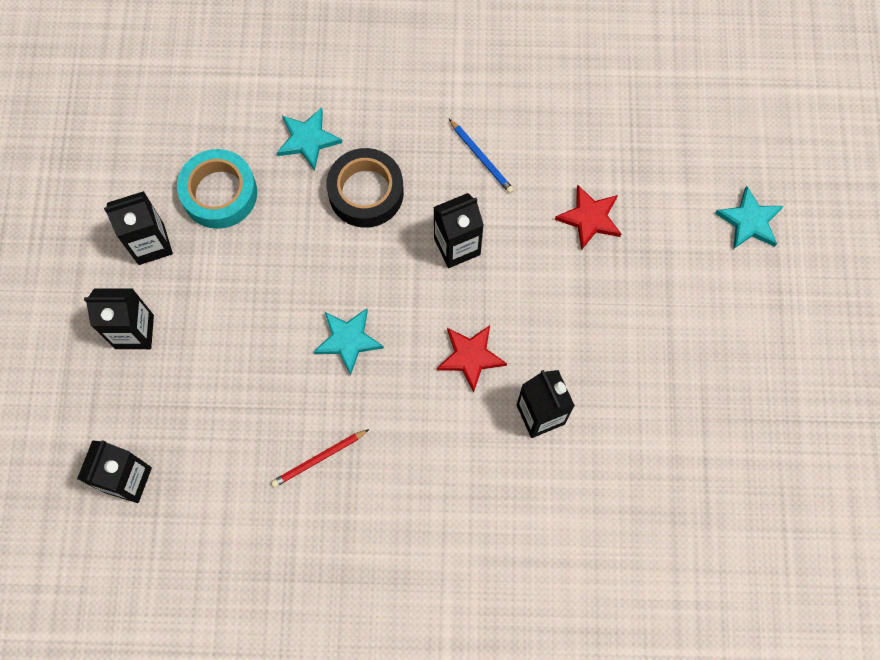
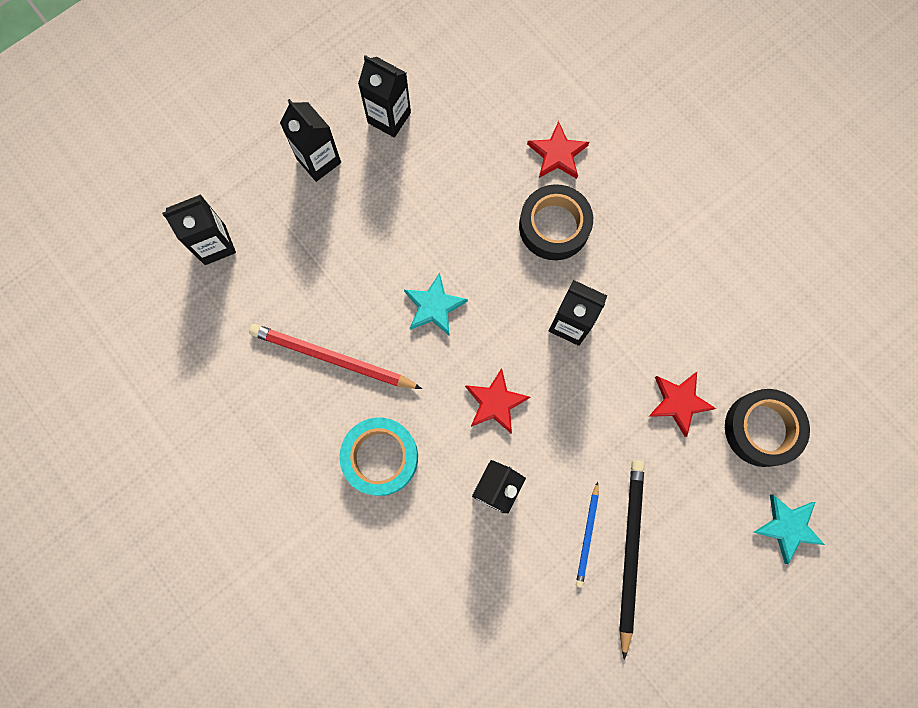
camera: 50 degrees right, 5 degrees up
(219, 193) = (464, 130): turquoise tape -> turquoise tape (380, 457)
(308, 140) = (557, 154): turquoise star -> red star
(319, 459) = (332, 358): red pencil -> red pencil, size x1.82
(481, 158) = (654, 284): blue pencil -> blue pencil (587, 536)
(661, 176) = (761, 429): none -> black tape
(675, 352) = (629, 552): none -> black pencil

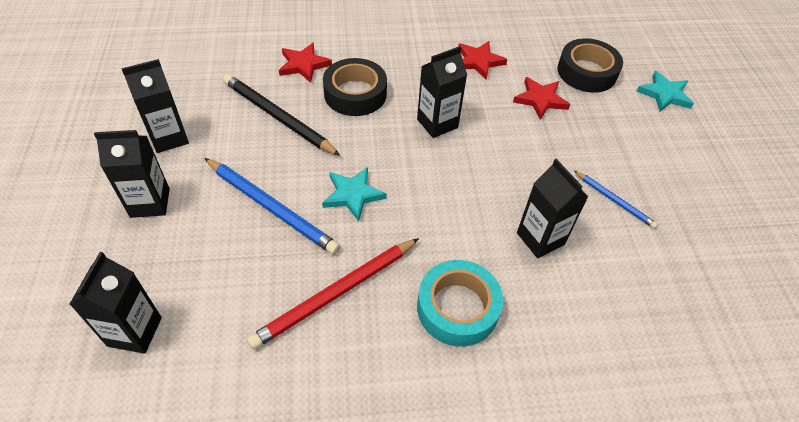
camera: 60 degrees left, 25 degrees down
(377, 253) = (271, 207): none -> blue pencil
(495, 402) = (466, 199): red star -> red star (478, 61)
(629, 552) = (641, 183): black pencil -> black pencil (278, 117)

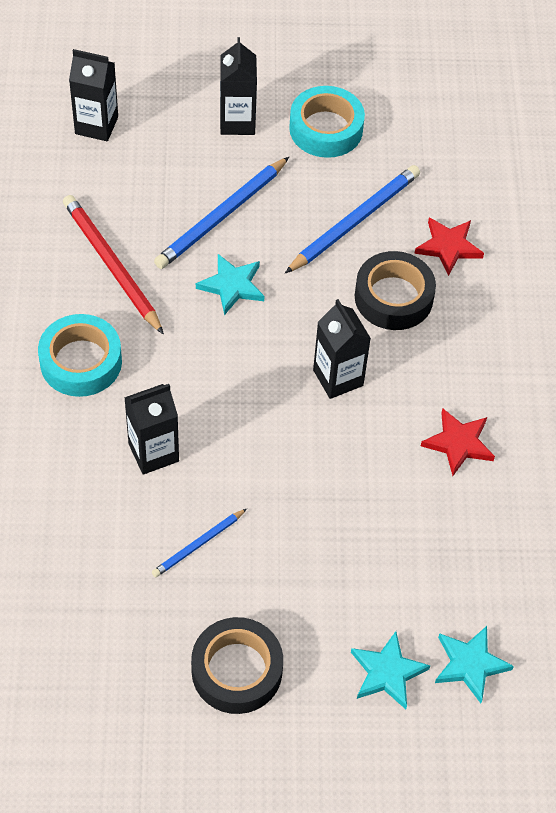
camera: 95 degrees right, 5 degrees up
(169, 138) = (326, 129): black carton -> turquoise tape
(278, 117) = (354, 221): black pencil -> blue pencil
(540, 99) = (379, 504): red star -> none
(586, 72) = (437, 579): black tape -> black tape (237, 670)
(639, 58) = (470, 664): none -> turquoise star

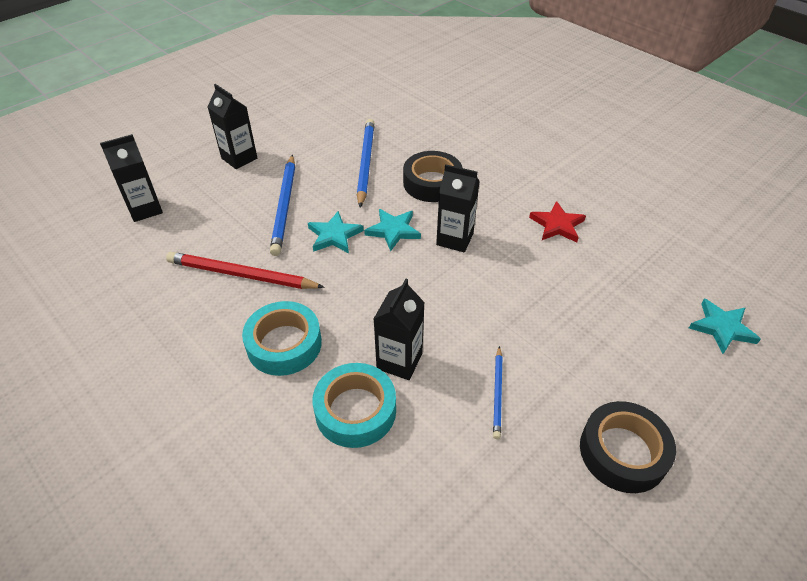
camera: 40 degrees left, 10 degrees down
(326, 129) = (296, 134): turquoise tape -> turquoise tape (355, 410)
(387, 672) = (695, 371): turquoise star -> turquoise star (393, 230)
(448, 247) = (429, 145): red star -> none

